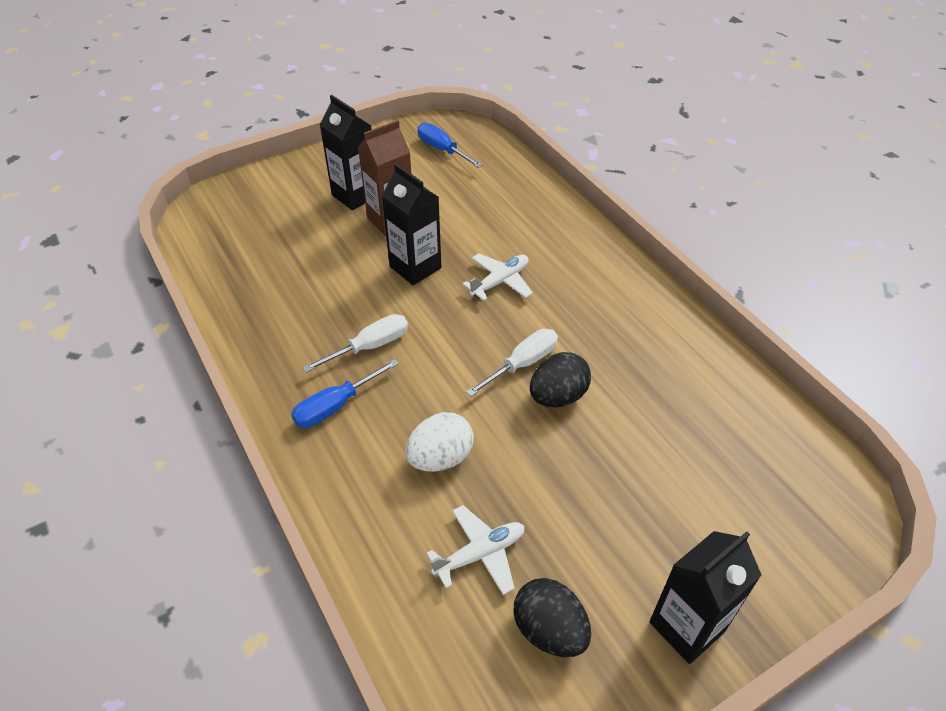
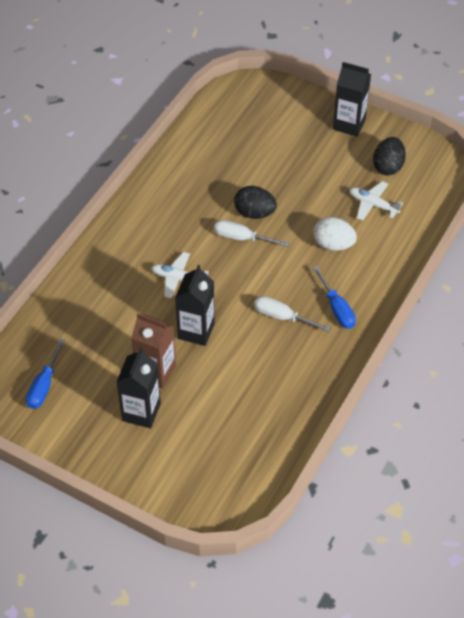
camera: 120 degrees left, 5 degrees up
(336, 406) = (336, 308): blue screwdriver -> blue screwdriver turned 45 degrees clockwise

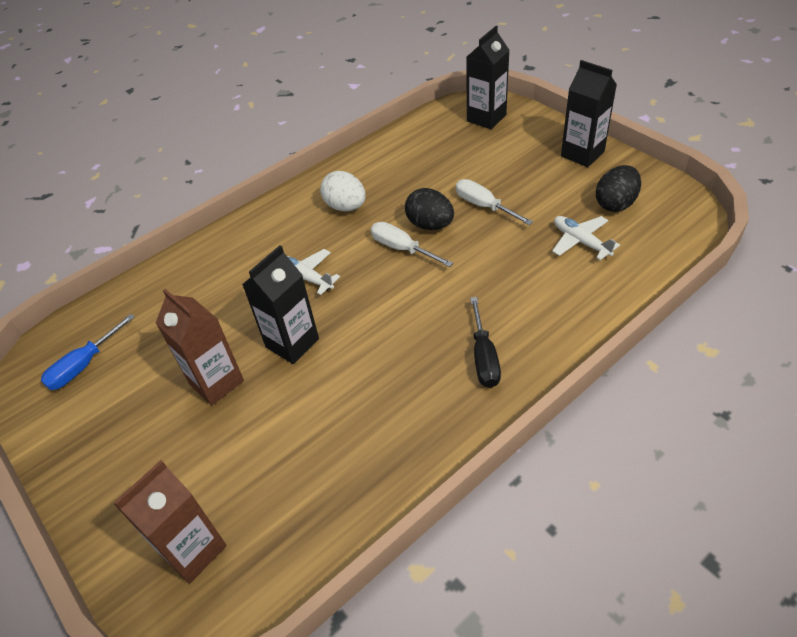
camera: 25 degrees right, 5 degrees down
(141, 412) = (169, 429): black carton -> black carton (486, 118)
(205, 477) = (193, 550): none -> brown carton
(282, 317) = (407, 351): white screwdriver -> white screwdriver (484, 206)
(333, 244) = (511, 277): white egg -> white egg (345, 207)
(336, 308) = (483, 357): blue screwdriver -> black screwdriver

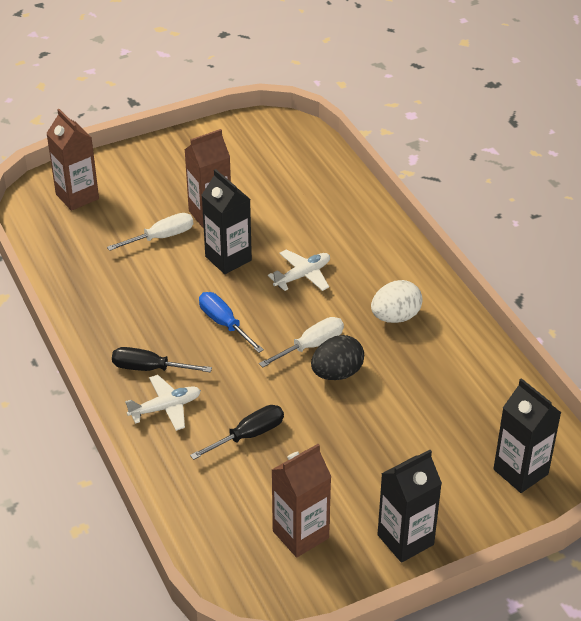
camera: 100 degrees right, 5 degrees down
(84, 365) = (266, 148): blue screwdriver -> blue screwdriver (224, 324)
(484, 206) = (347, 422): white screwdriver -> white screwdriver (161, 237)
(532, 260) = (248, 435): none -> black screwdriver
(581, 242) = (255, 482): white plane -> white plane (165, 408)
(615, 204) = (300, 534): black egg -> brown carton

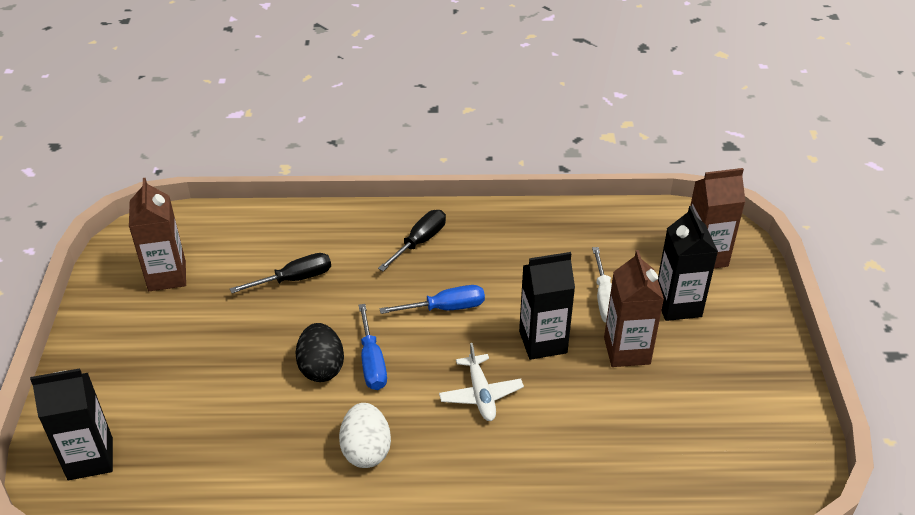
camera: 115 degrees right, 0 degrees up
(165, 408) = (365, 239): white plane -> none
(248, 435) = (294, 279): black screwdriver -> black screwdriver turned 105 degrees counterclockwise
(311, 346) = (372, 362): white screwdriver -> blue screwdriver
(405, 540) = (101, 338): black carton -> black carton (678, 305)

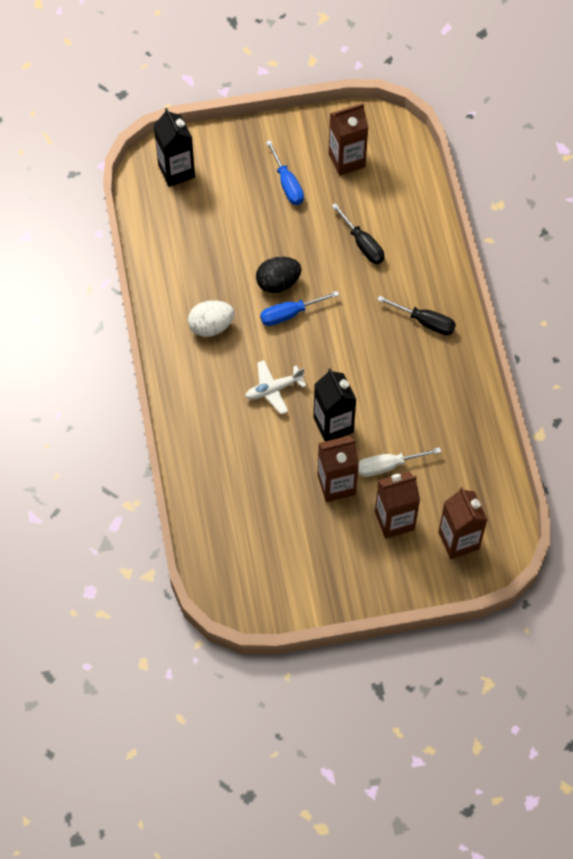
camera: 80 degrees right, 20 degrees up
(445, 308) = (354, 353): blue screwdriver -> blue screwdriver (287, 184)
(678, 305) = (394, 520): black carton -> brown carton

